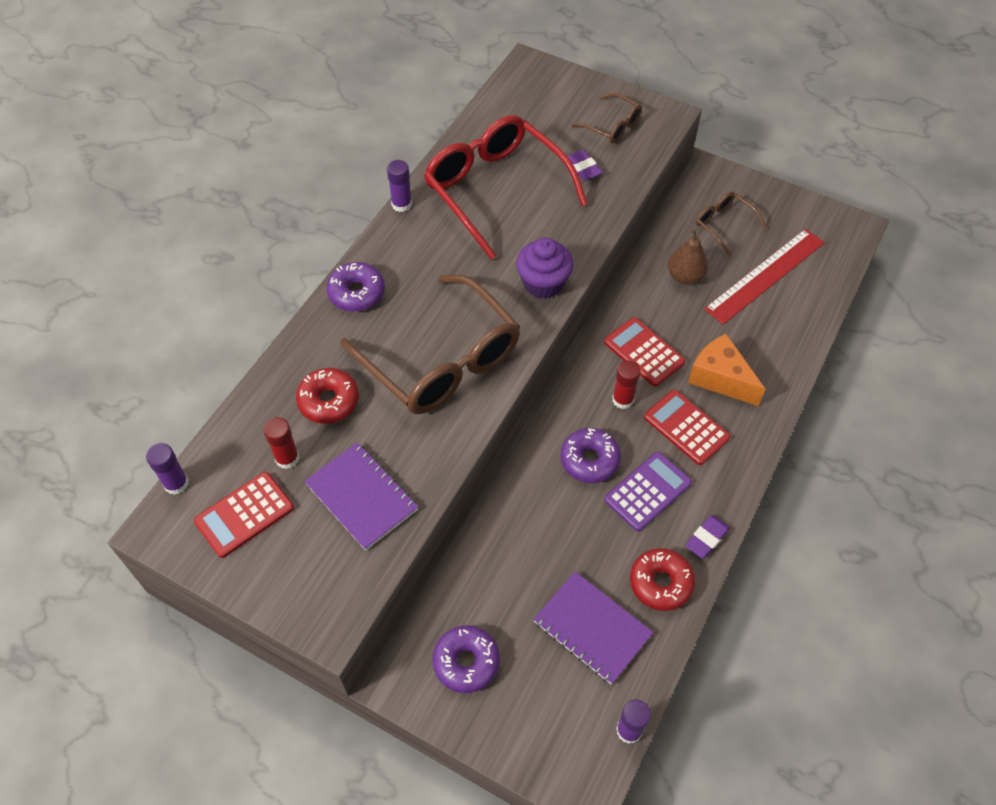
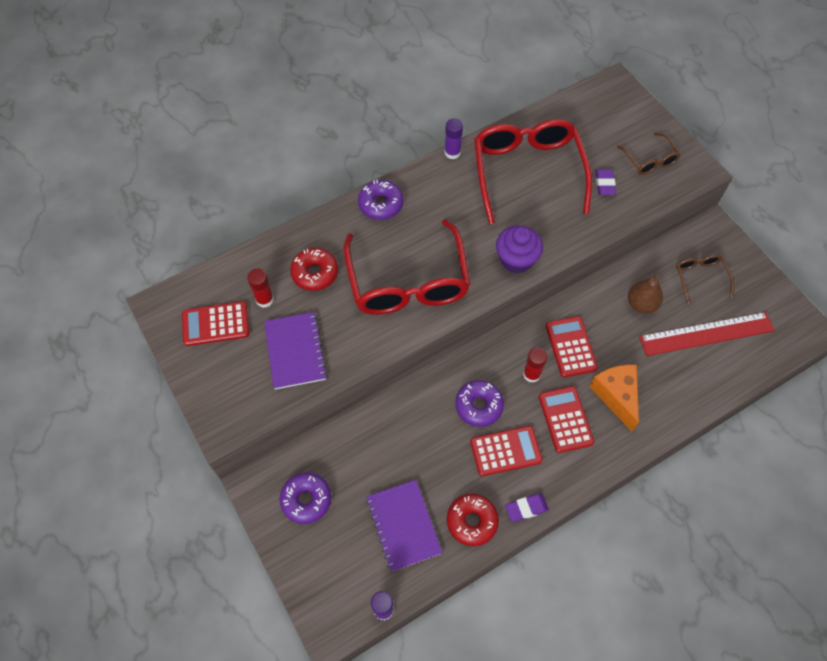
camera: 30 degrees right, 5 degrees up
(176, 483) = (187, 281): purple glue stick -> none
(441, 360) = (407, 282): brown glasses -> red glasses
(647, 491) = (505, 451): purple calculator -> red calculator

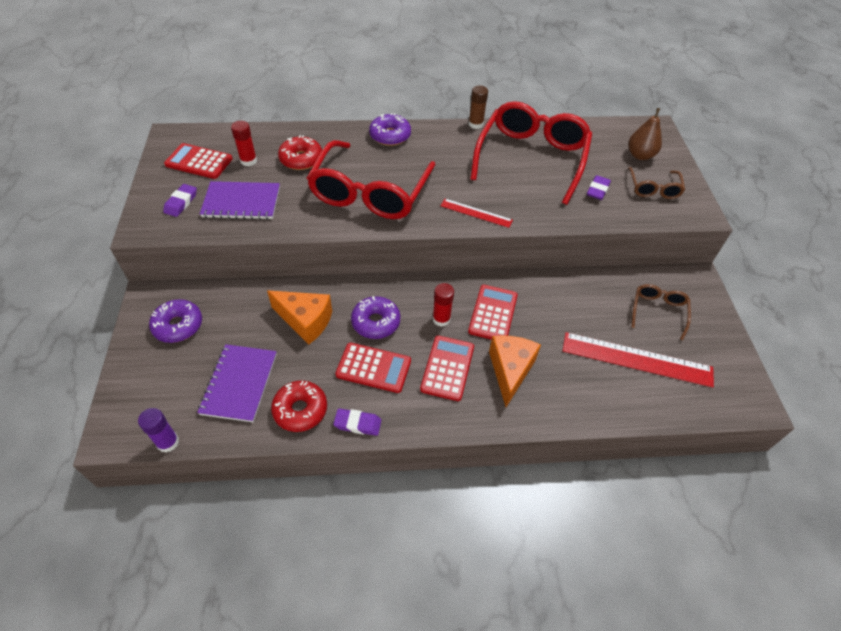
camera: 25 degrees right, 10 degrees down
(237, 380) = (181, 203): none -> purple eraser
(295, 351) = (241, 202): purple notebook -> purple notebook turned 75 degrees clockwise
(417, 436) = (305, 321): none -> orange cheese
(452, 152) = (476, 124): purple glue stick -> brown glue stick
(516, 260) = (476, 213): purple cupcake -> red ruler
(641, 304) = (584, 308): brown pear -> brown pear (640, 155)

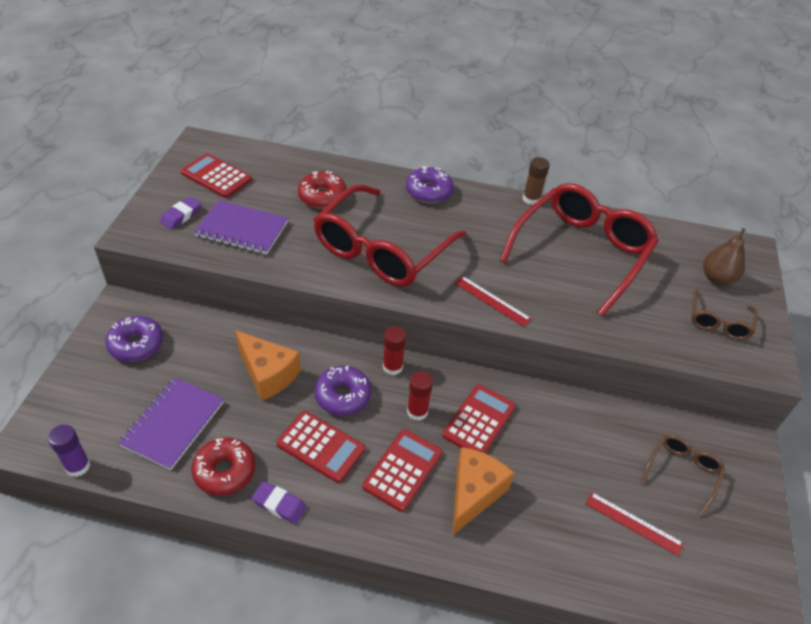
camera: 15 degrees right, 5 degrees down
(248, 161) = (267, 186): red glue stick -> red glue stick (392, 367)
(597, 190) = (647, 308): purple eraser -> none
(637, 359) = (633, 523): red ruler -> red ruler, size x0.54

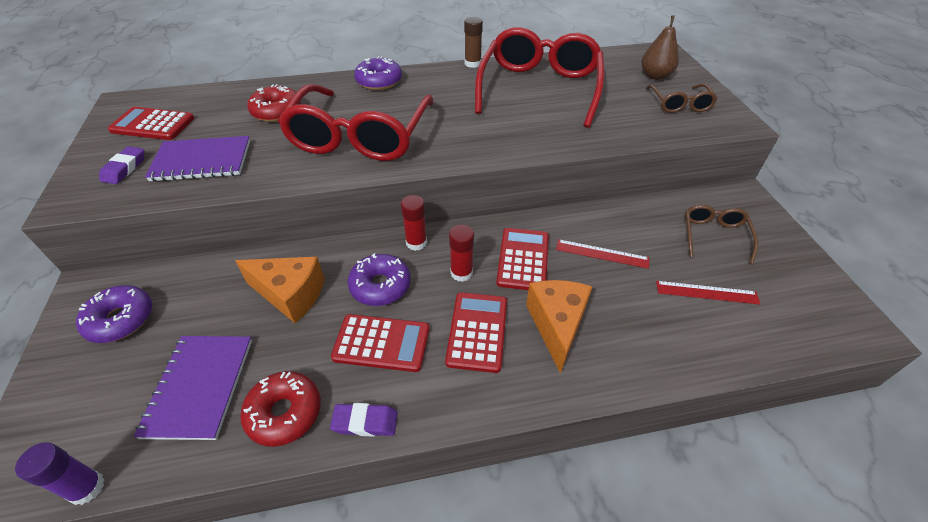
camera: 20 degrees left, 0 degrees up
(491, 300) = (487, 145): red ruler -> red ruler (602, 253)

